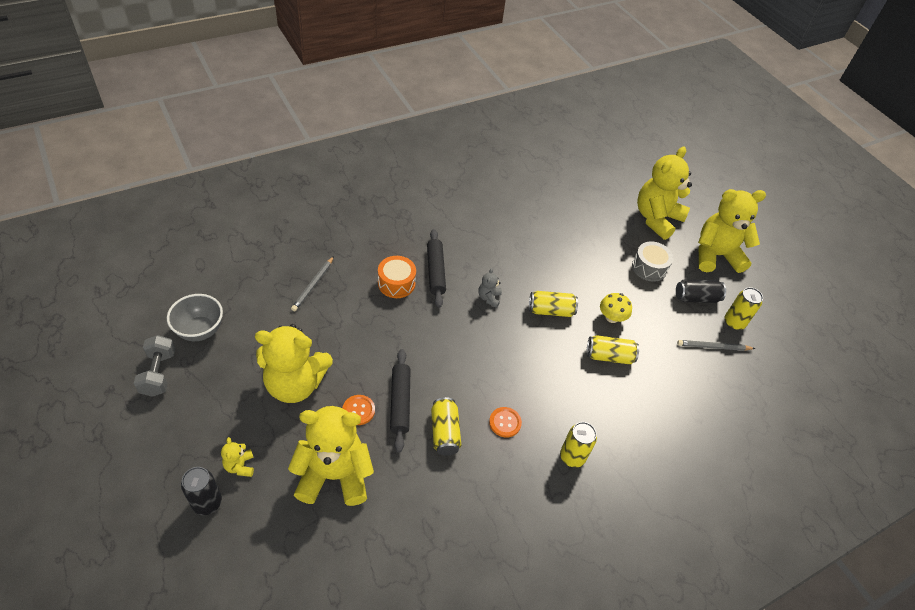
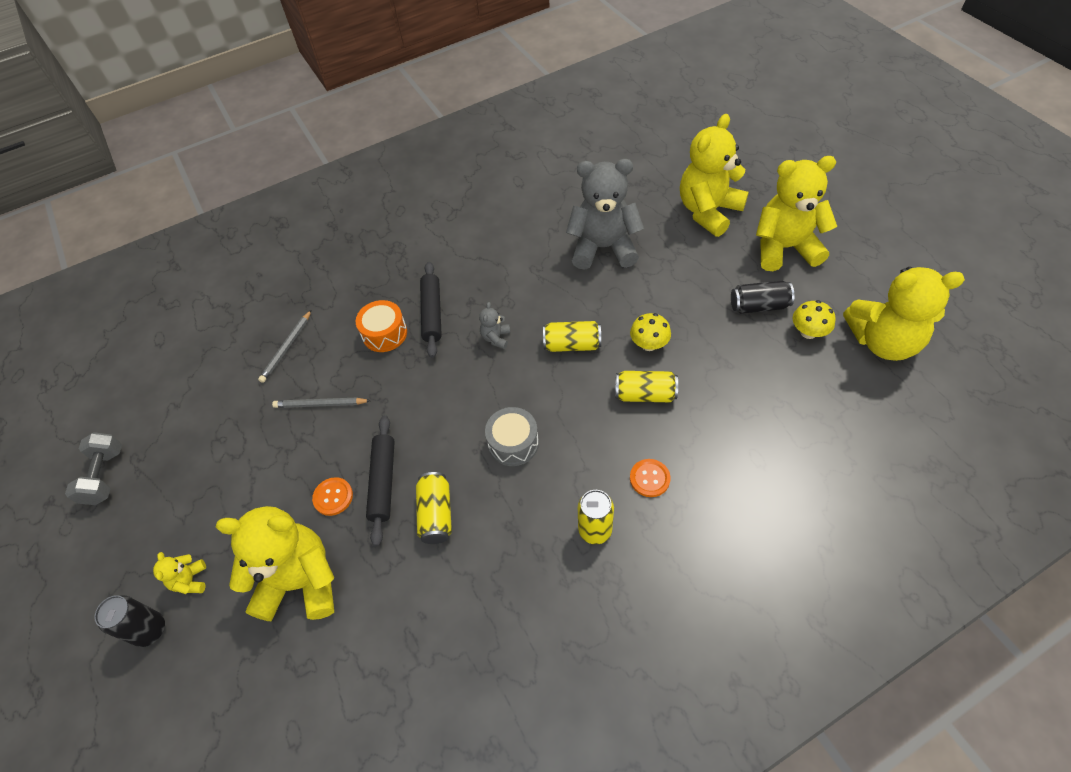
camera: 10 degrees right, 5 degrees up
(200, 330) = (154, 418): grey bowl -> none
(295, 384) = (260, 472): yellow teddy bear -> yellow teddy bear (883, 342)
(505, 422) = (511, 494): orange button -> orange button (649, 478)
(574, 236) = (603, 248): none -> grey teddy bear
(649, 267) = (698, 275): grey drum -> grey drum (513, 443)
(713, 347) = (781, 367): grey pencil -> grey pencil (320, 404)
(734, 322) = (808, 332): yellow can -> yellow mushroom

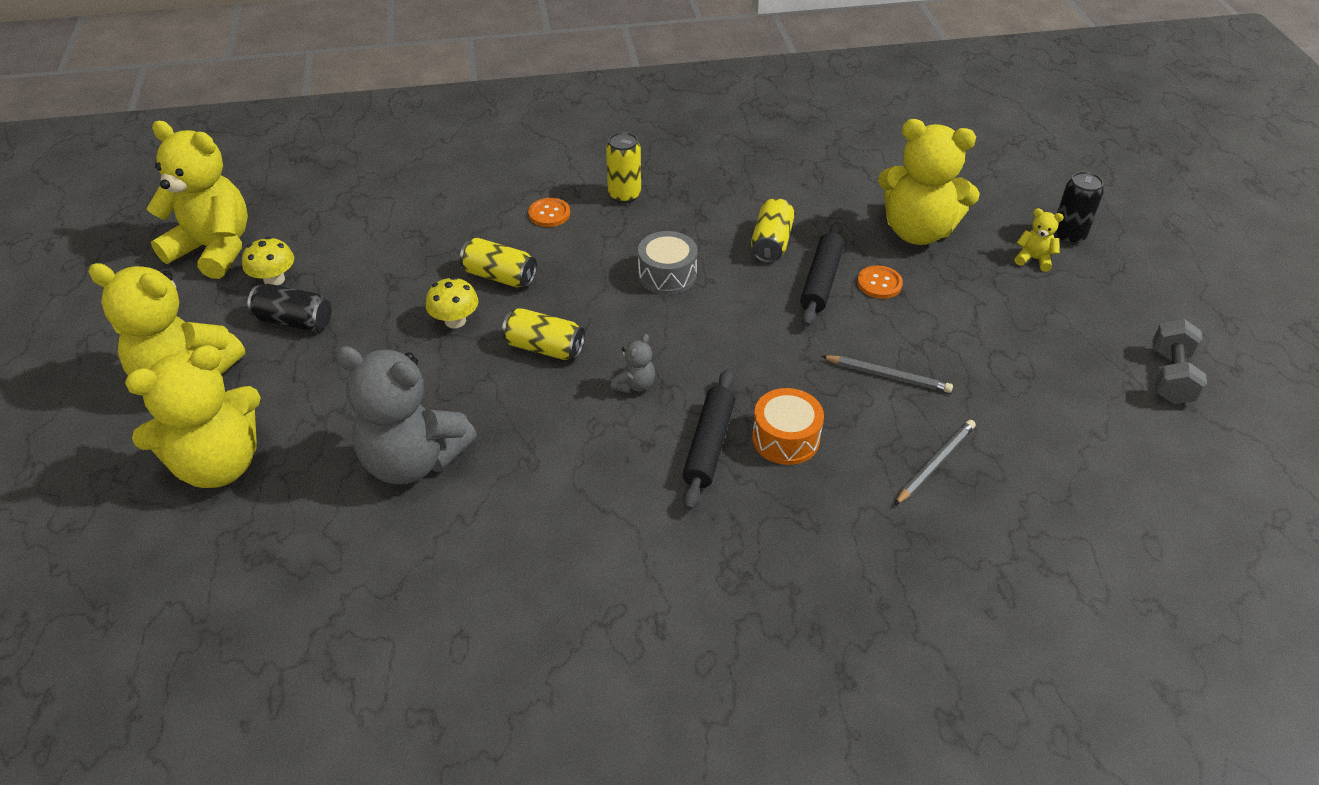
camera: 165 degrees left, 10 degrees down
(190, 580) = (1034, 259): yellow teddy bear -> yellow teddy bear turned 75 degrees counterclockwise

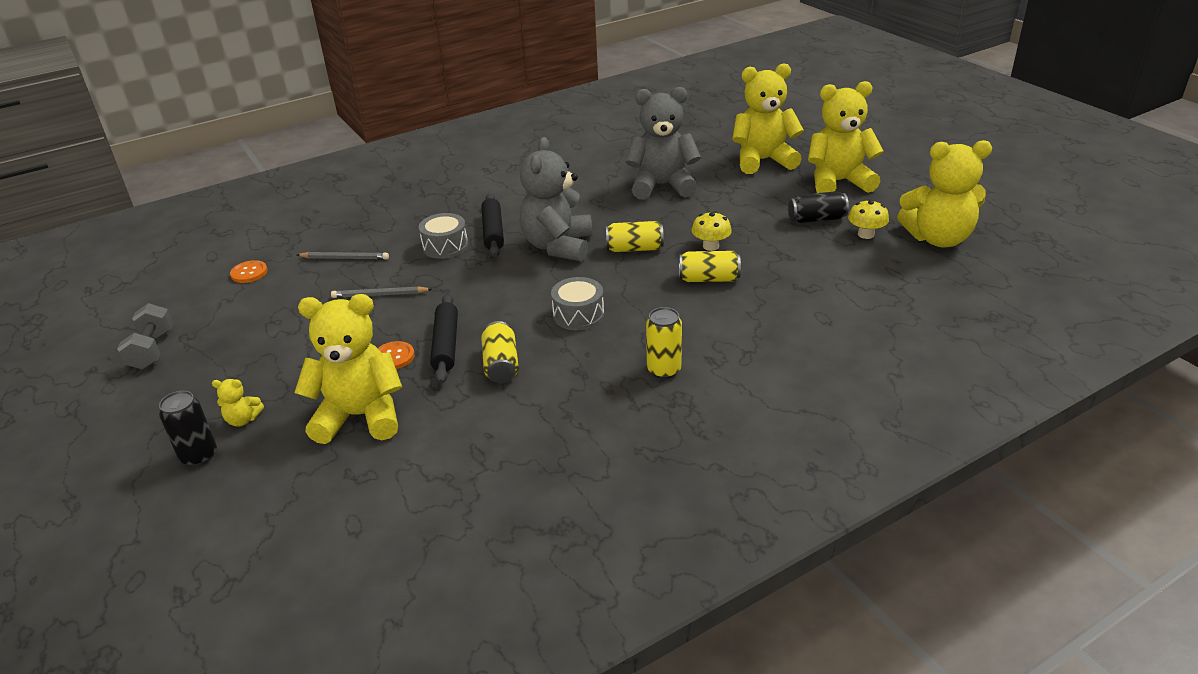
camera: 160 degrees right, 10 degrees down
(219, 464) = (763, 160): yellow teddy bear -> yellow teddy bear turned 45 degrees clockwise
(549, 214) = (717, 334): orange button -> orange button (249, 273)
(635, 385) = (558, 246): grey teddy bear -> grey teddy bear, size x2.42
(785, 438) = (445, 246): orange drum -> grey drum
(935, 464) = (345, 258): grey pencil -> grey pencil turned 105 degrees counterclockwise

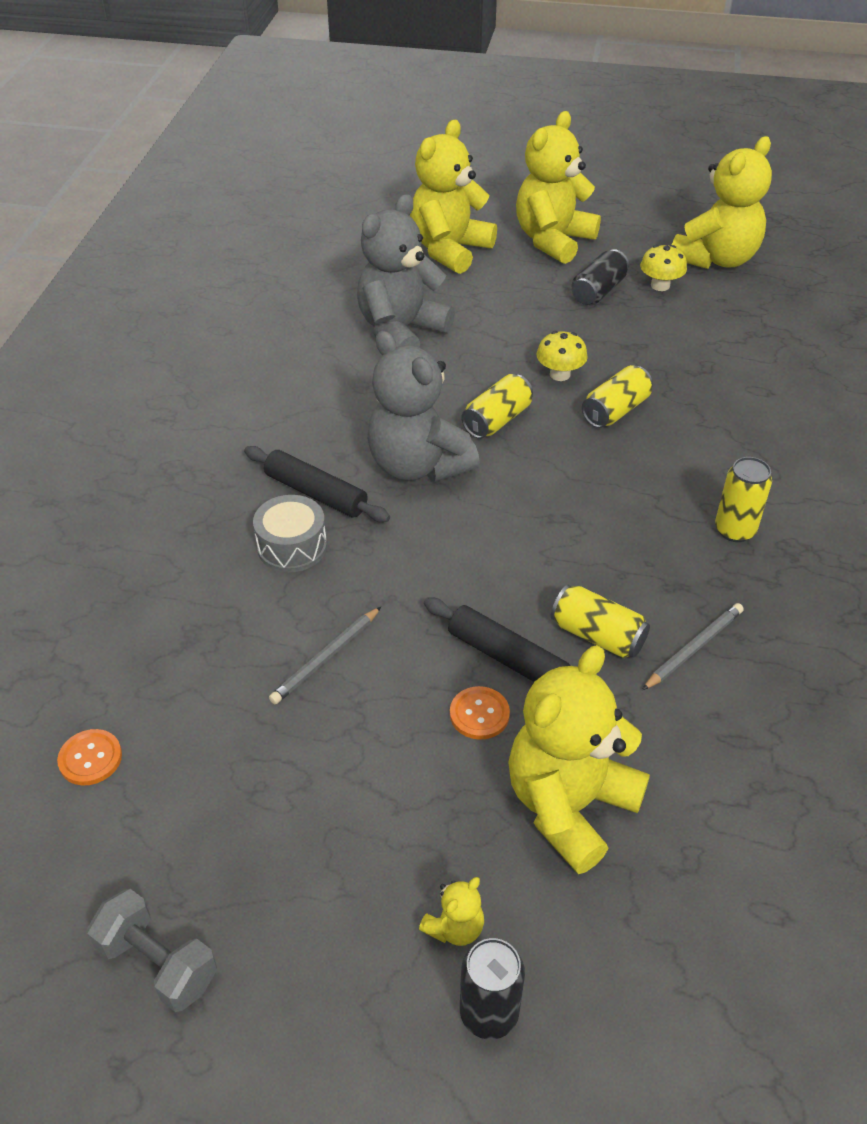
camera: 50 degrees left, 10 degrees up
(345, 258) = (191, 646): grey pencil -> grey pencil (694, 648)
(578, 315) = (571, 528): grey drum -> none

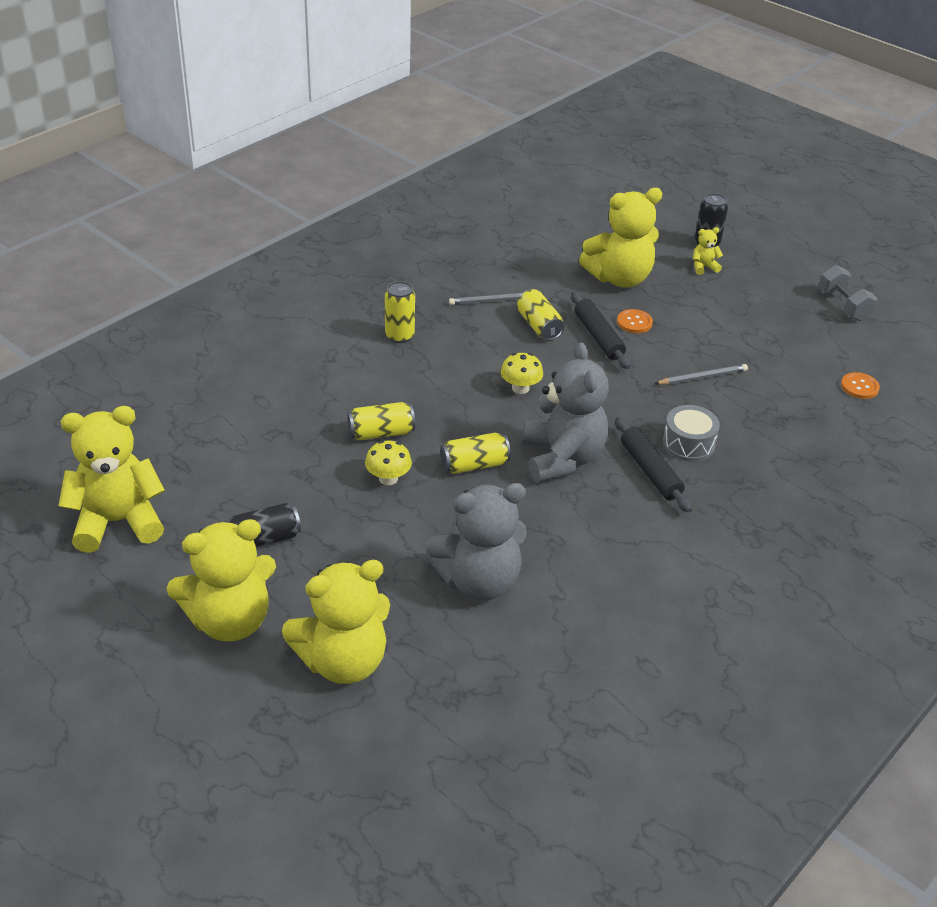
camera: 150 degrees left, 5 degrees down
(660, 285) = (204, 519): yellow mushroom -> yellow mushroom (520, 388)

